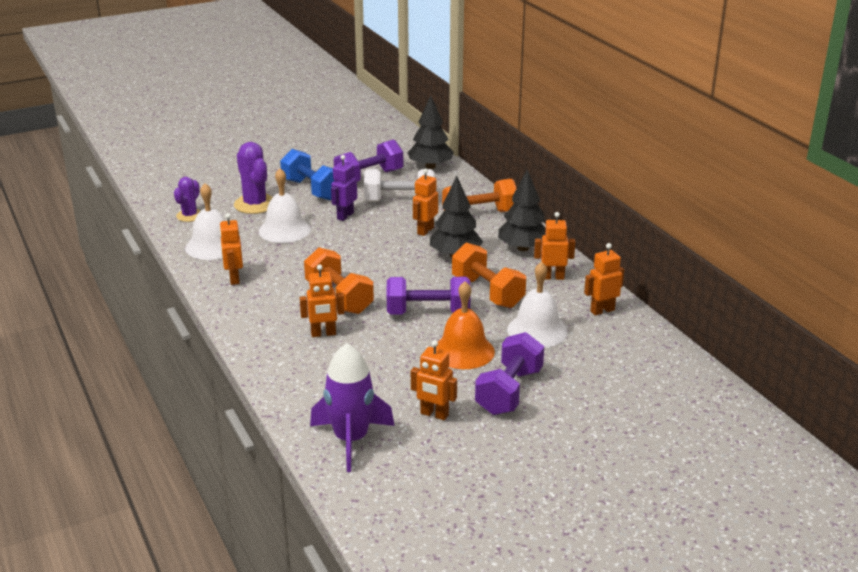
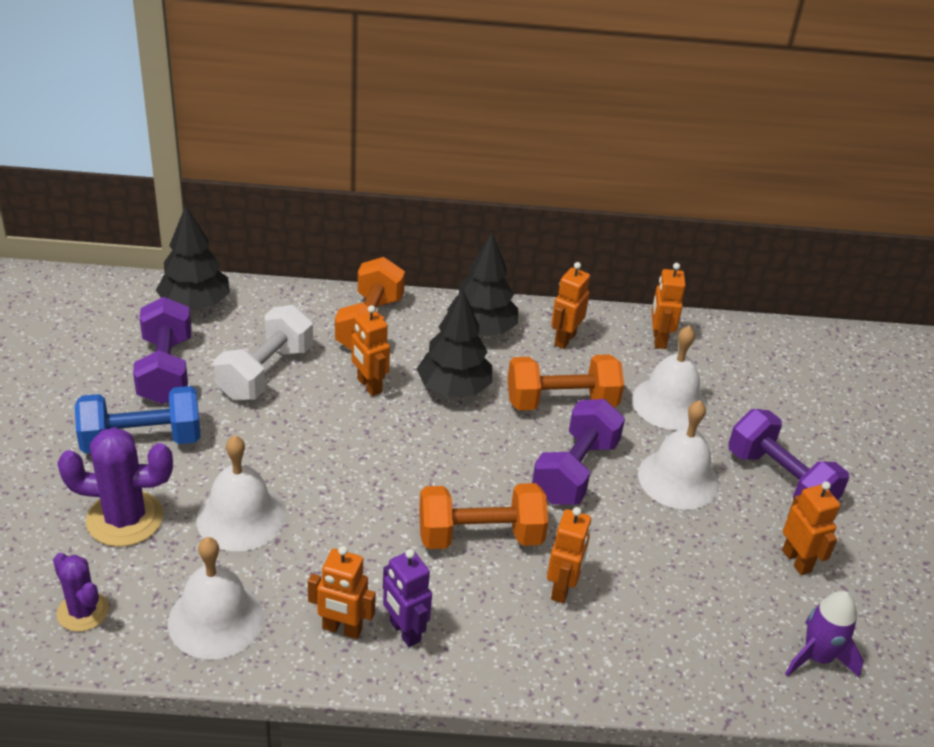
camera: 65 degrees left, 10 degrees up
(345, 216) = (257, 439): purple robot -> purple robot (404, 631)
(351, 440) = (817, 657): purple rocket -> purple rocket, size x0.66
(434, 414) = (797, 561): orange robot -> orange robot turned 75 degrees counterclockwise
(463, 351) = (678, 479): orange bell -> white bell

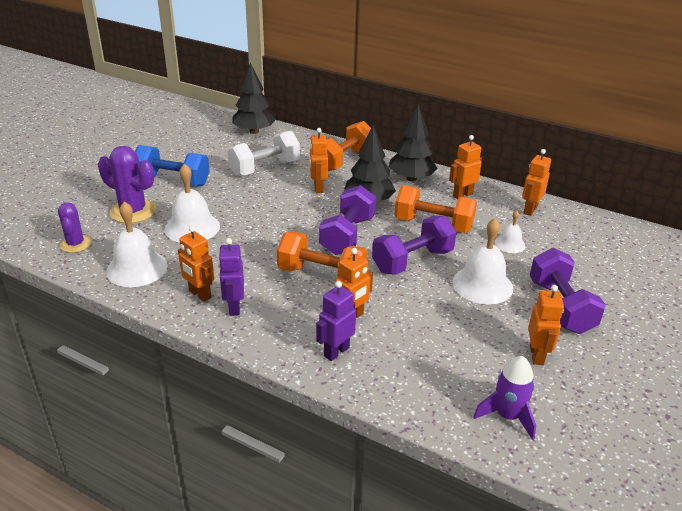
camera: 30 degrees right, 5 degrees down
(165, 370) = (212, 155): purple dumbbell -> purple dumbbell (347, 235)
(580, 648) = (336, 351): none -> purple robot
(669, 403) = (510, 244): white bell -> white bell, size x0.55

